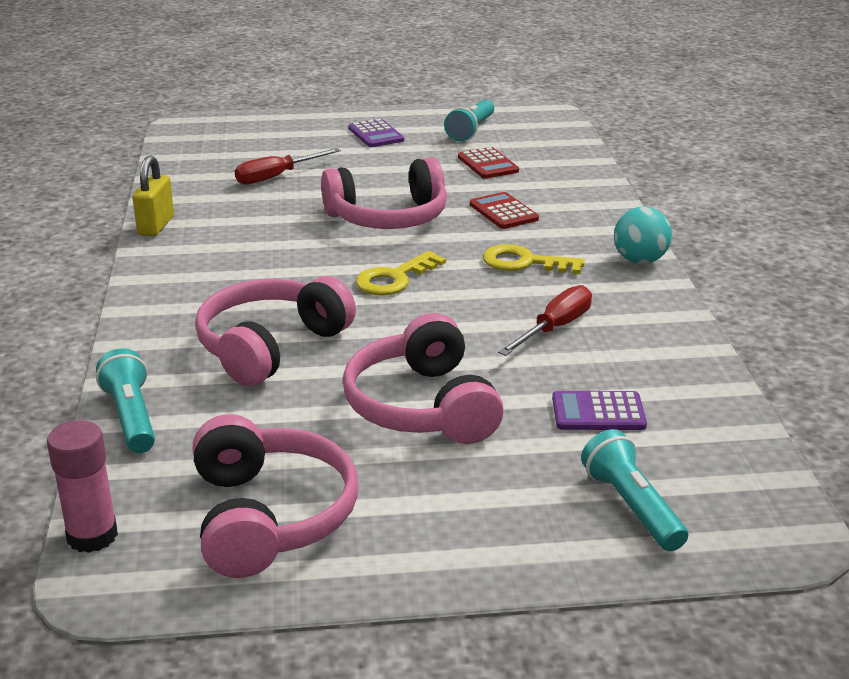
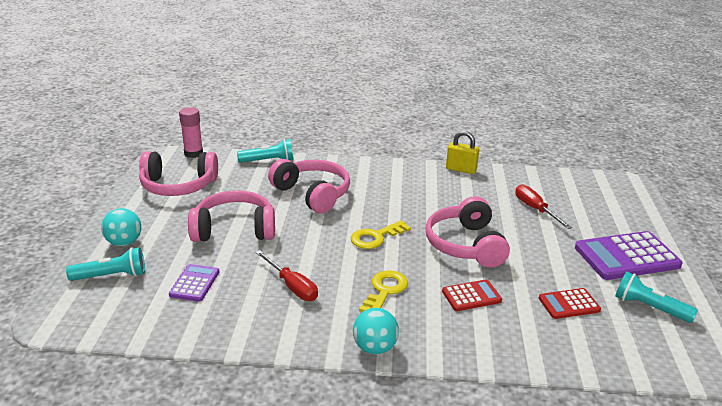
camera: 100 degrees right, 0 degrees up
(376, 134) = (626, 257): purple calculator -> purple calculator, size x1.86
(394, 278) = (376, 237): yellow key -> yellow key turned 90 degrees counterclockwise
(522, 526) = (124, 242): none -> turquoise ball

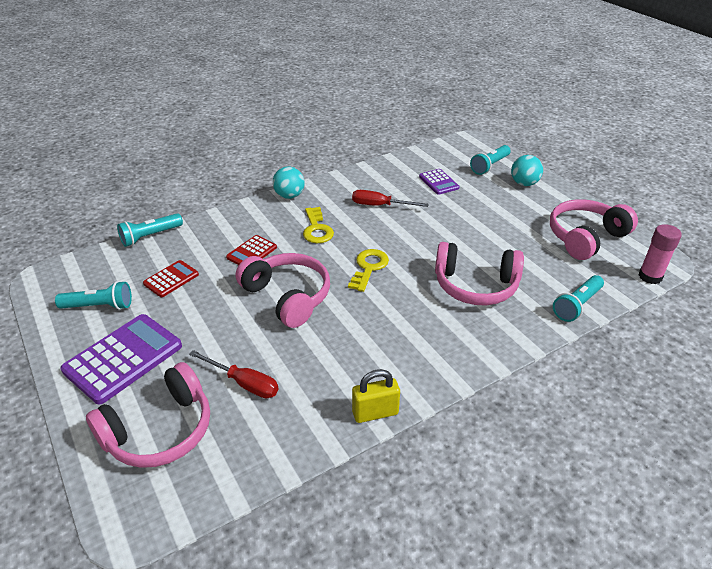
camera: 145 degrees right, 10 degrees up
(234, 229) = (478, 224): pink headphones -> pink headphones (160, 431)
(582, 369) = (150, 236): none -> turquoise flashlight

